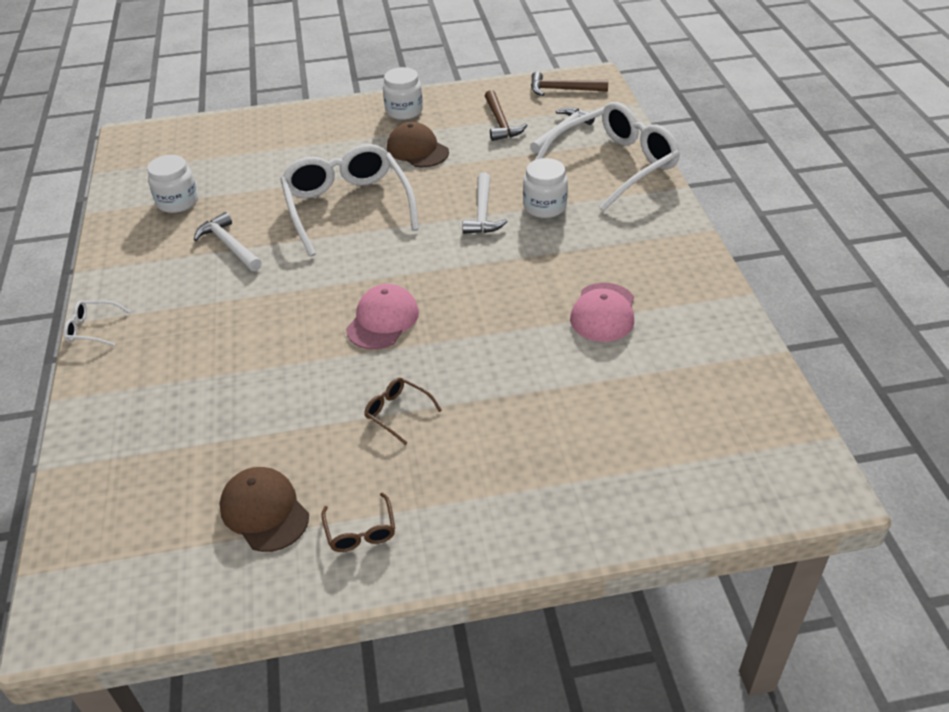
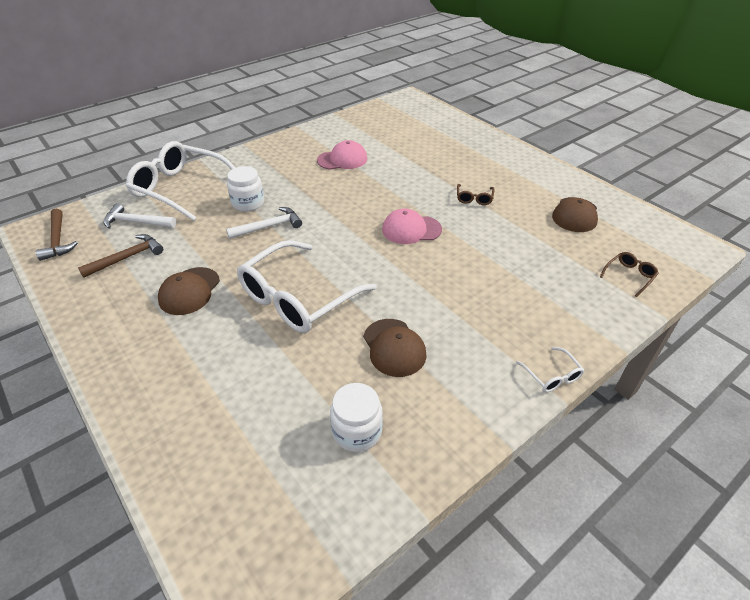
camera: 120 degrees left, 0 degrees up
(229, 245) = (394, 347): white hammer -> brown cap
(360, 531) = (549, 184): brown glasses -> brown glasses (629, 276)
(404, 111) = (114, 328): white jar -> none

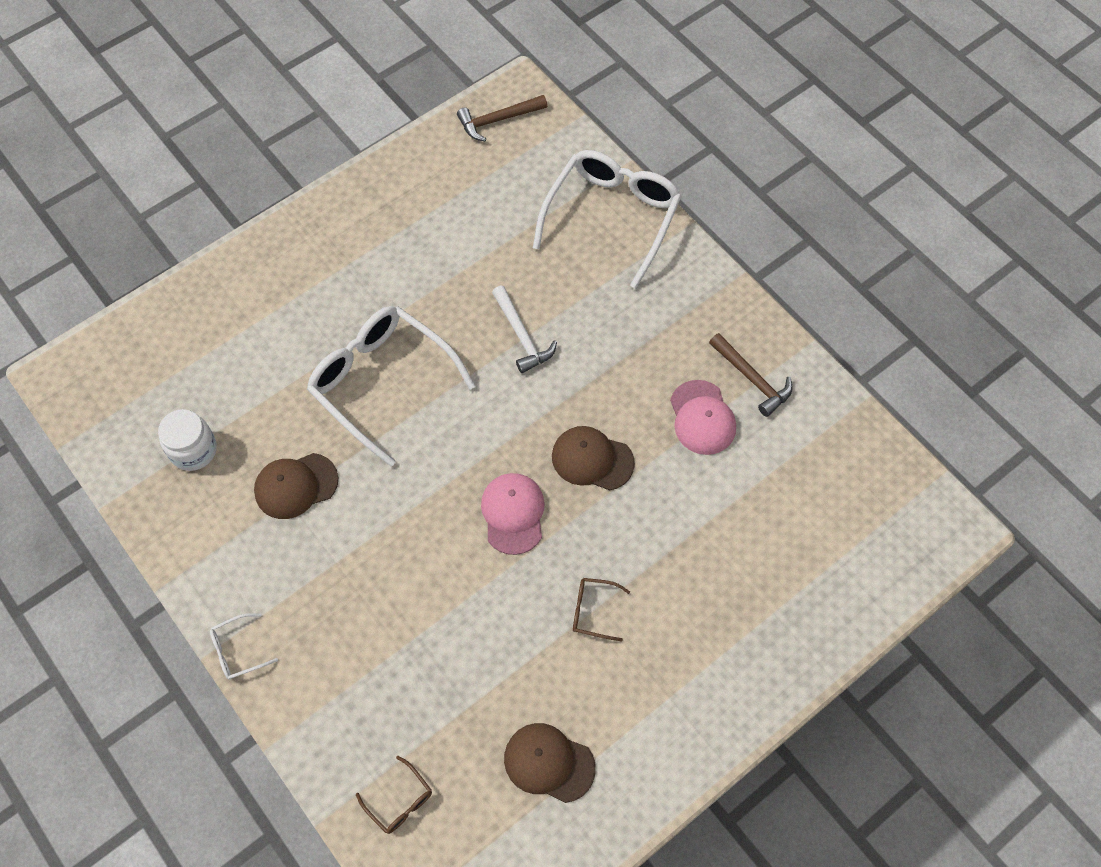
camera: 90 degrees right, 20 degrees up
(127, 258) = (463, 197): brown hammer -> brown hammer (752, 379)
(136, 222) = (533, 187): white hammer -> none
(189, 291) = (401, 271): brown cap -> brown cap (592, 459)
(248, 203) = (576, 303): white jar -> none

